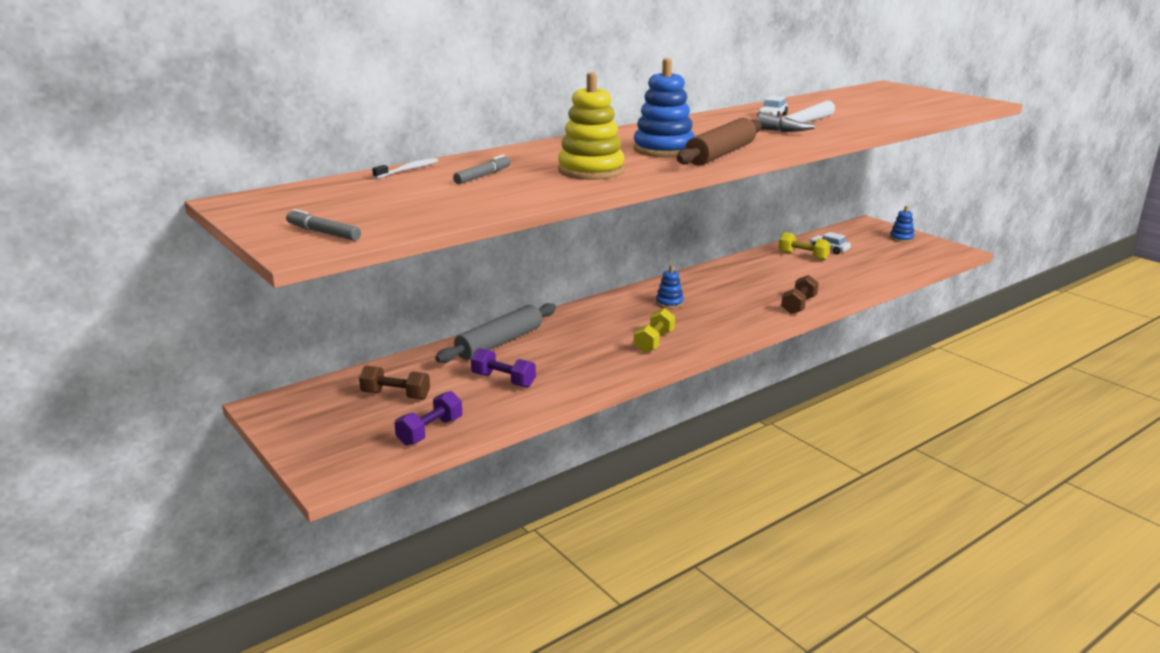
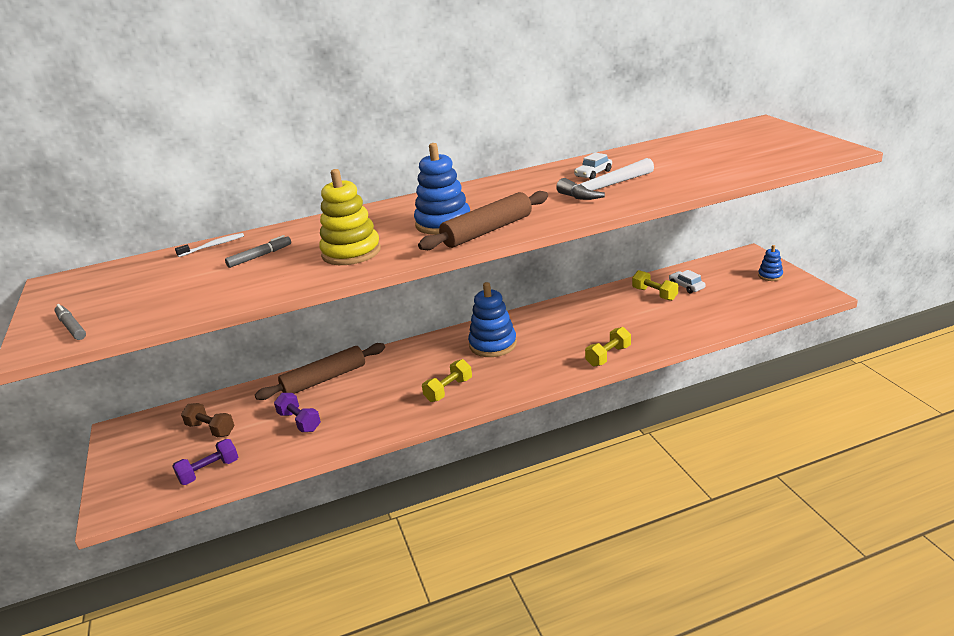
camera: 20 degrees right, 5 degrees up
(499, 343) = (324, 379): grey rolling pin -> brown rolling pin
(669, 303) = (493, 344): blue stacking toy -> blue stacking toy, size x1.90
(798, 305) = (608, 356): brown dumbbell -> yellow dumbbell

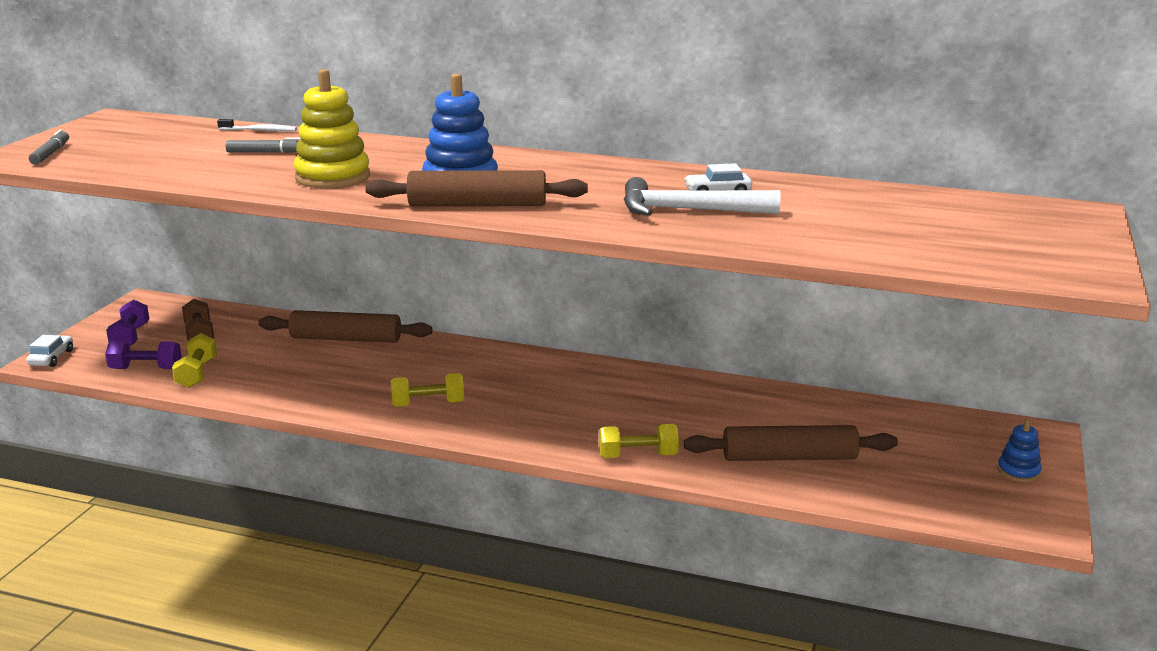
camera: 35 degrees right, 5 degrees down
(299, 422) = (268, 365): purple dumbbell -> purple dumbbell (130, 337)
(493, 344) = (543, 383): blue stacking toy -> none
(654, 294) = (817, 419): yellow dumbbell -> yellow dumbbell (197, 373)
(675, 319) = (789, 457): none -> brown rolling pin
(686, 286) = (875, 430): white car -> white car (51, 358)

